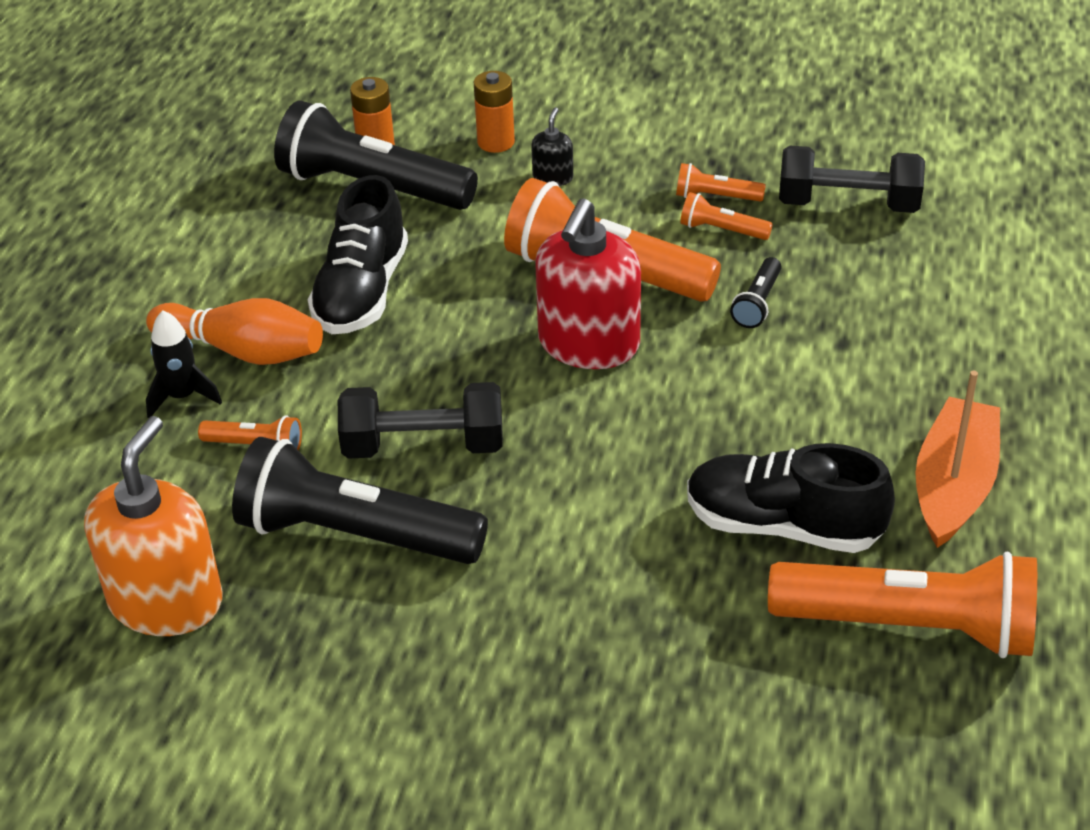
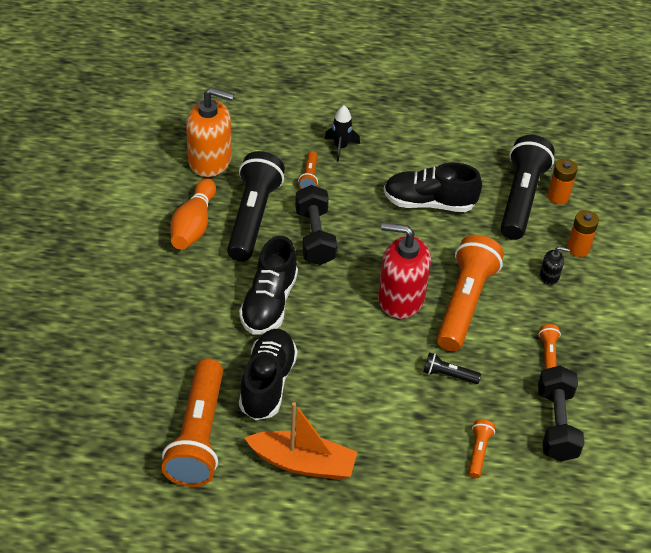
camera: 80 degrees right, 5 degrees up
(243, 351) = (376, 164): orange bowling pin -> orange bowling pin (193, 225)
(589, 517) = (269, 303): none -> black shoe
(722, 230) = (515, 358): orange flashlight -> orange flashlight (478, 452)

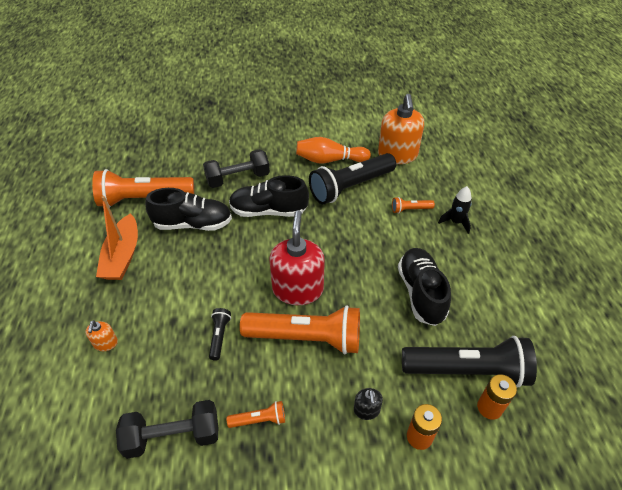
camera: 80 degrees right, 0 degrees up
(253, 217) = (350, 187): black flashlight -> black flashlight turned 150 degrees clockwise
(314, 237) = (345, 224): black dumbbell -> black dumbbell (238, 178)
(437, 481) = (105, 343): none -> orange soap dispenser
(478, 452) = (136, 371): orange flashlight -> none

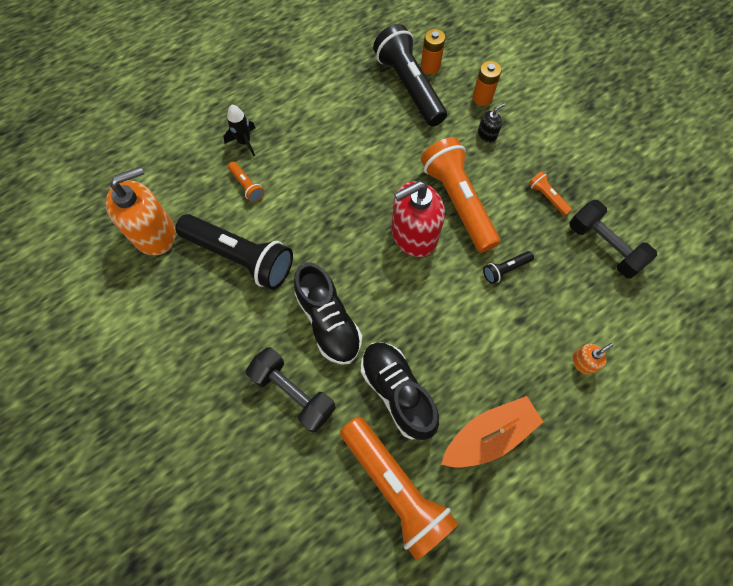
camera: 120 degrees left, 20 degrees up
(329, 160) = (201, 303): orange bowling pin -> none
(421, 293) = (353, 139): black shoe -> none

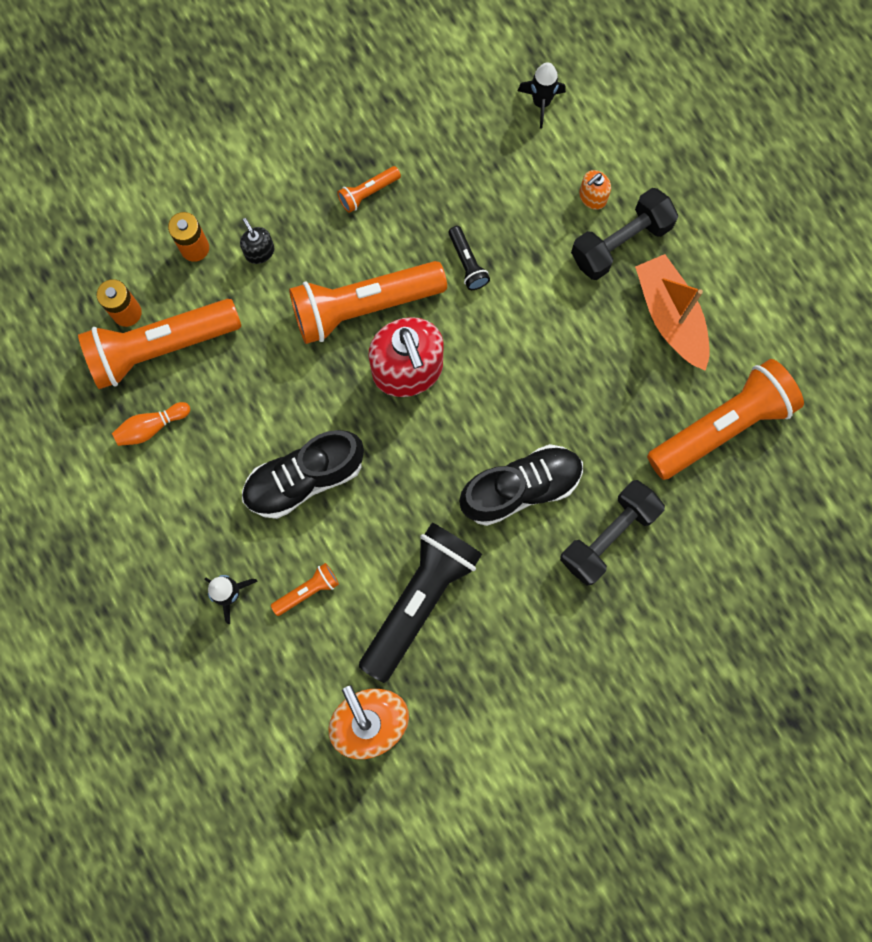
camera: 85 degrees left, 10 degrees up
(354, 88) = (151, 427): none -> orange bowling pin
(397, 392) = (615, 413): black shoe -> black shoe (304, 479)
(409, 87) = (161, 347): black flashlight -> orange flashlight
(583, 362) = (592, 197): orange soap dispenser -> orange soap dispenser turned 105 degrees counterclockwise
(603, 246) = (446, 140): black dumbbell -> black dumbbell (620, 243)
(656, 315) = (541, 103): none -> black rocket

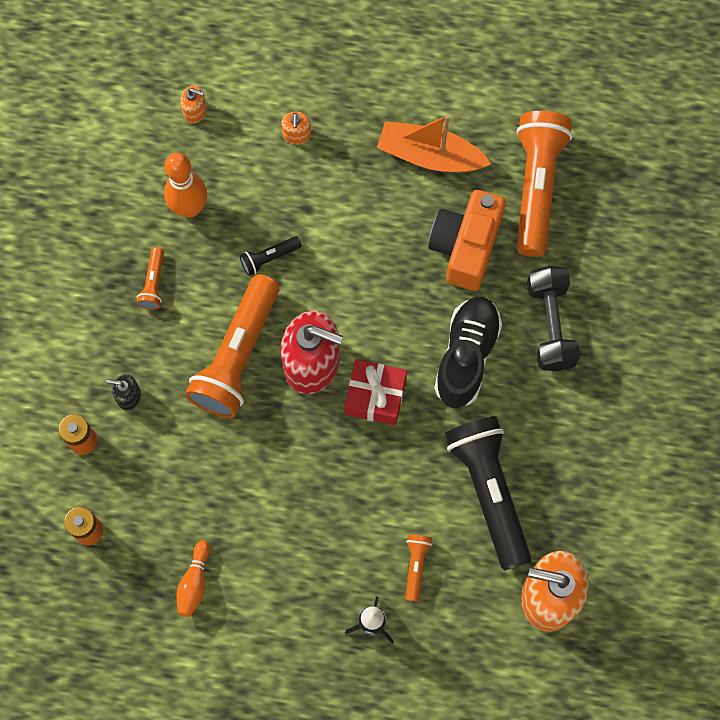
camera: 50 degrees left, 5 degrees down
(161, 347) = (138, 527): orange flashlight -> none
(304, 479) = (330, 501): black shoe -> none
(422, 443) = (375, 396): none -> red gift
(455, 167) = (189, 208): none -> orange bowling pin
(467, 263) = (269, 258): black flashlight -> black flashlight turned 135 degrees clockwise
(541, 103) = (195, 111): black rocket -> orange soap dispenser
(616, 411) = (465, 247): none -> orange camera
(620, 243) = (347, 144): black dumbbell -> none

